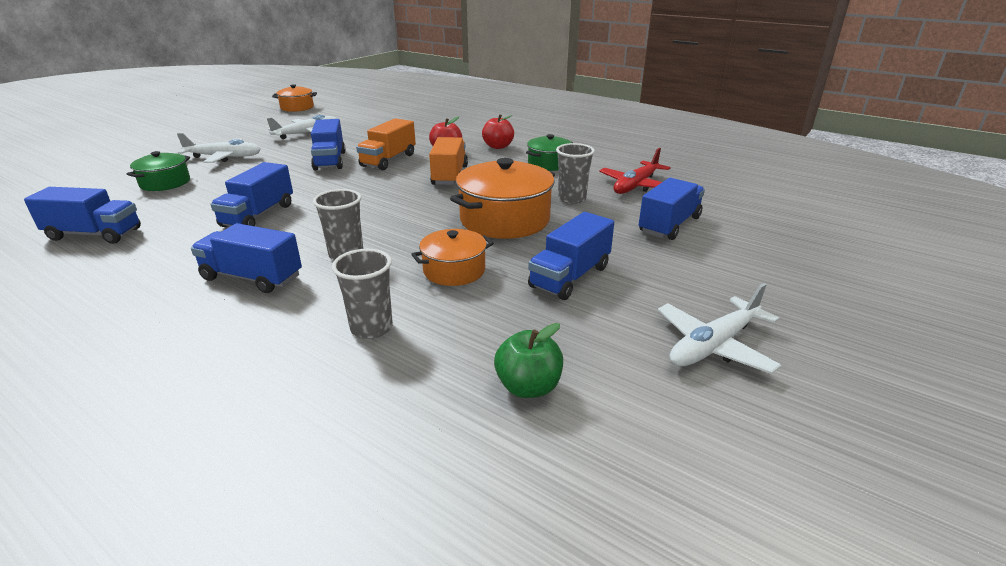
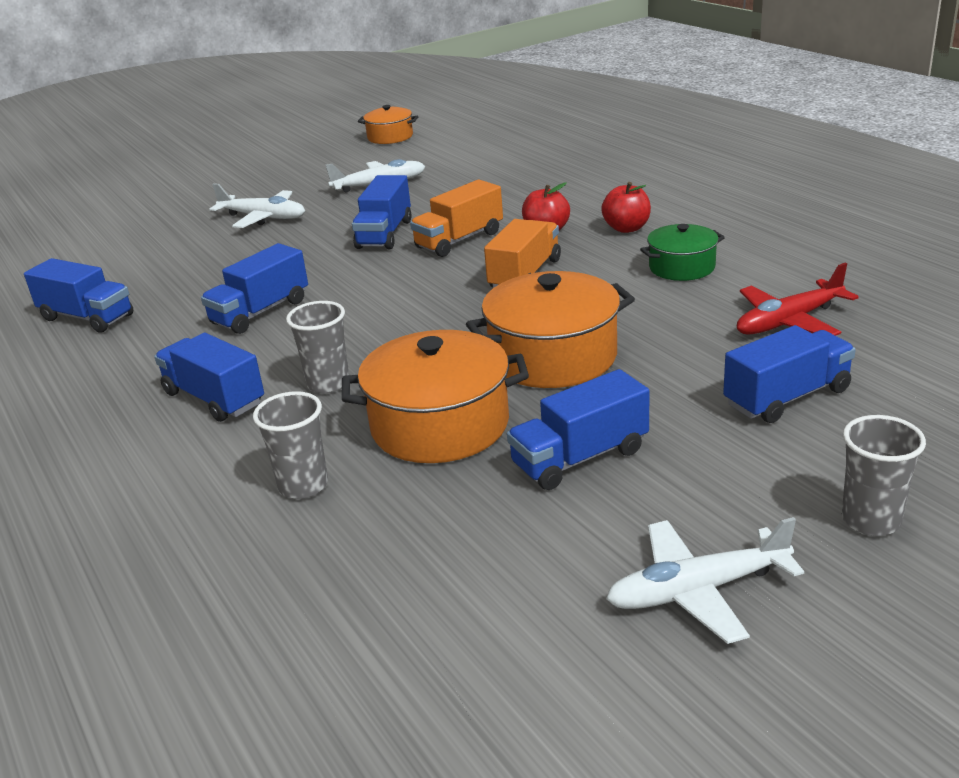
camera: 25 degrees right, 0 degrees up
(165, 183) = (183, 252): green pot -> none
(454, 270) = (440, 425): orange pot -> orange pot, size x1.70
(528, 387) = (428, 593): green apple -> none
(571, 199) = (672, 333): grey cup -> grey cup (871, 520)

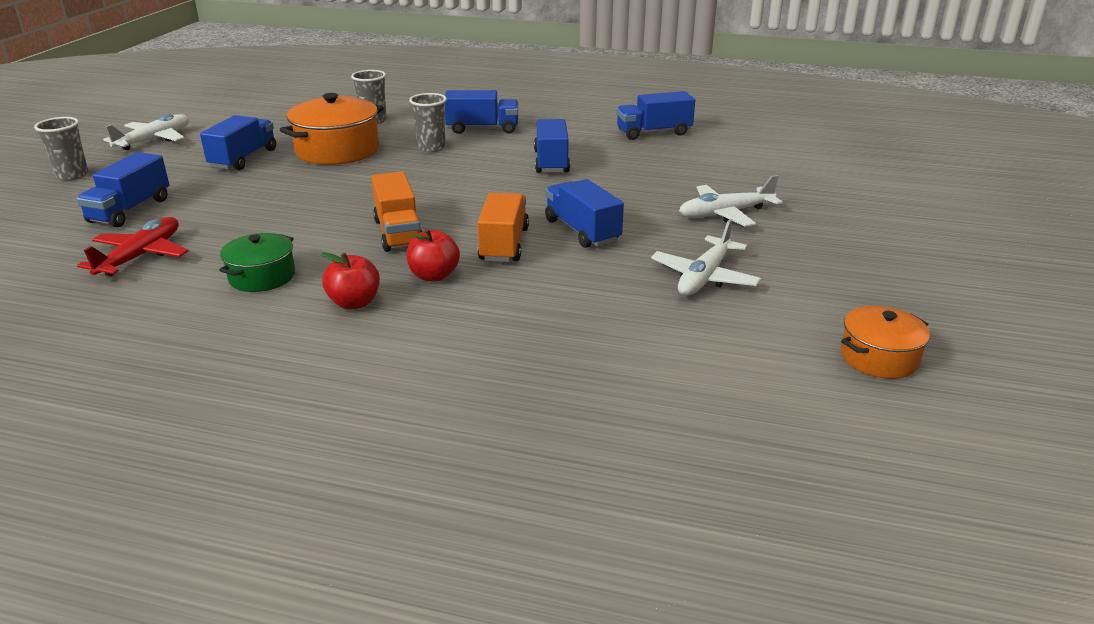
camera: 135 degrees right, 0 degrees up
(553, 357) = (308, 191): orange pot -> none

